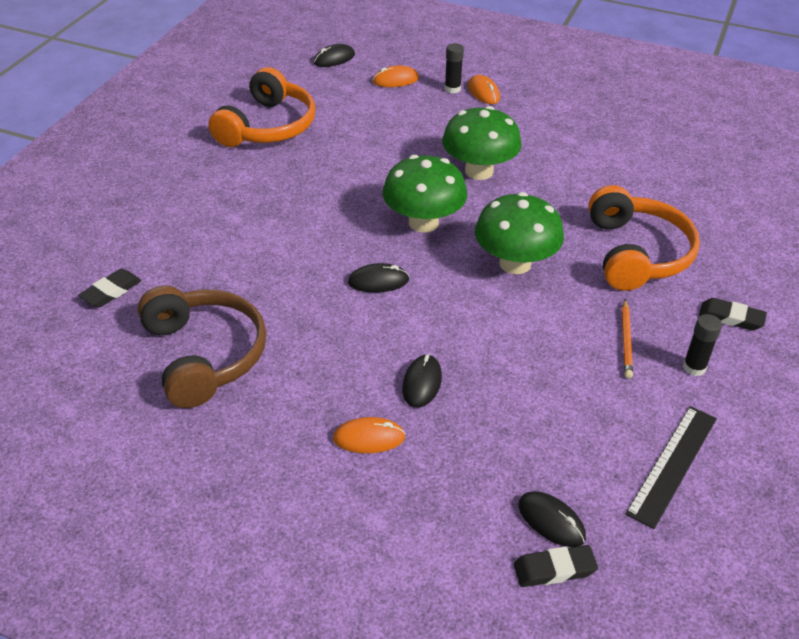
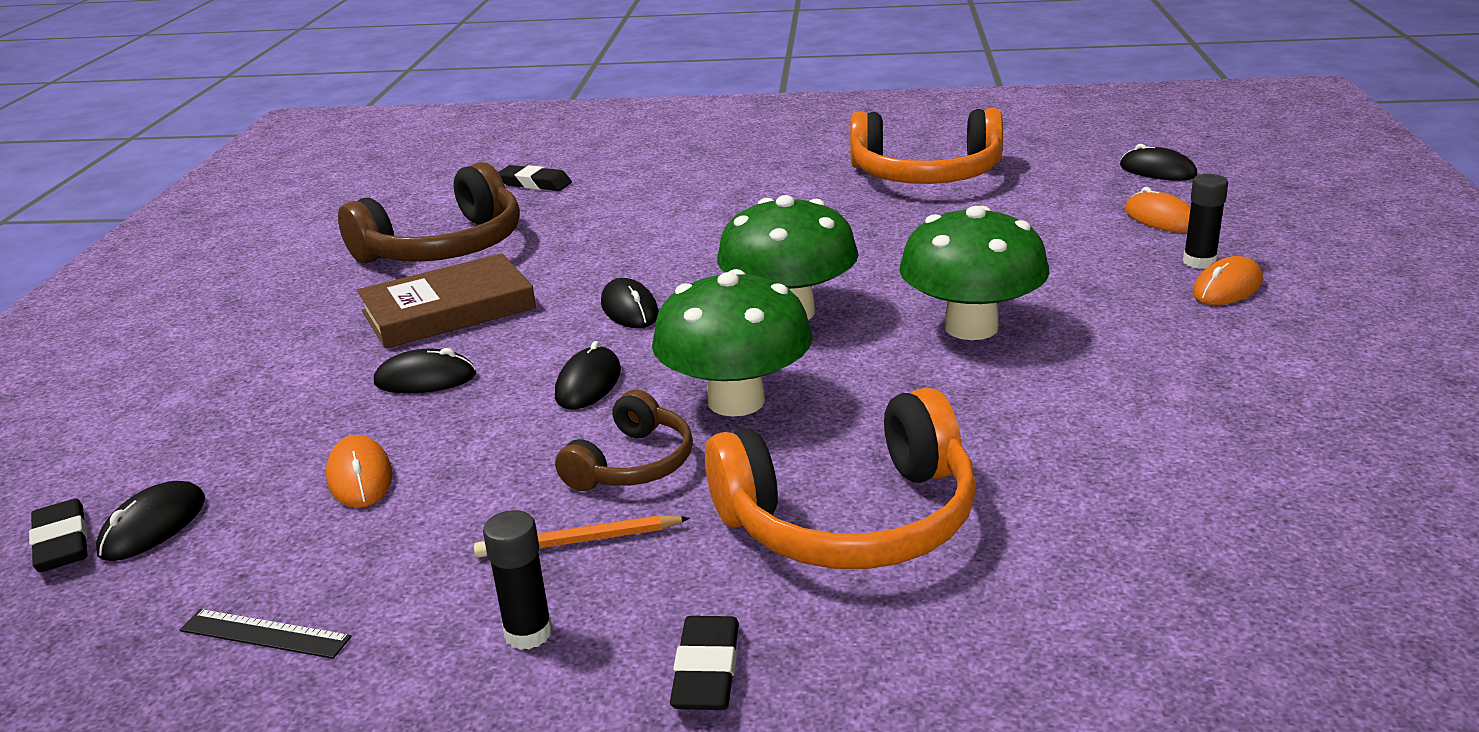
camera: 75 degrees right, 15 degrees down
(322, 363) = (448, 310): none -> brown book
(369, 438) = (316, 365): orange mouse -> orange mouse (360, 477)
(466, 313) = (588, 384): none -> black mouse
(562, 311) = (632, 464): none -> brown headphones
(673, 465) = (264, 634): black ruler -> black ruler, size x0.58

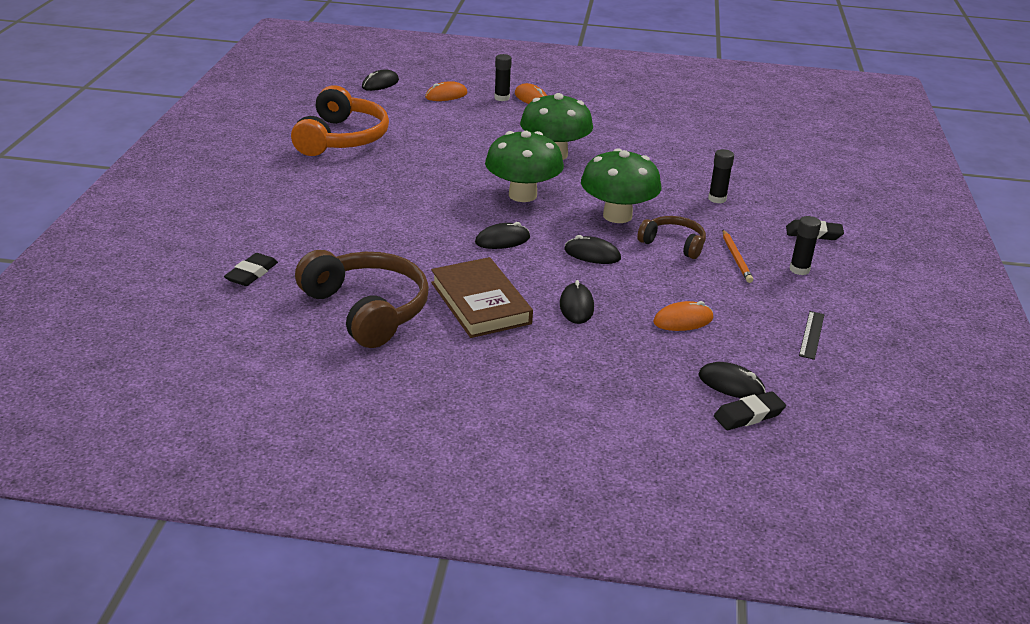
camera: 90 degrees left, 5 degrees up
(851, 519) = (717, 199): orange headphones -> black glue stick

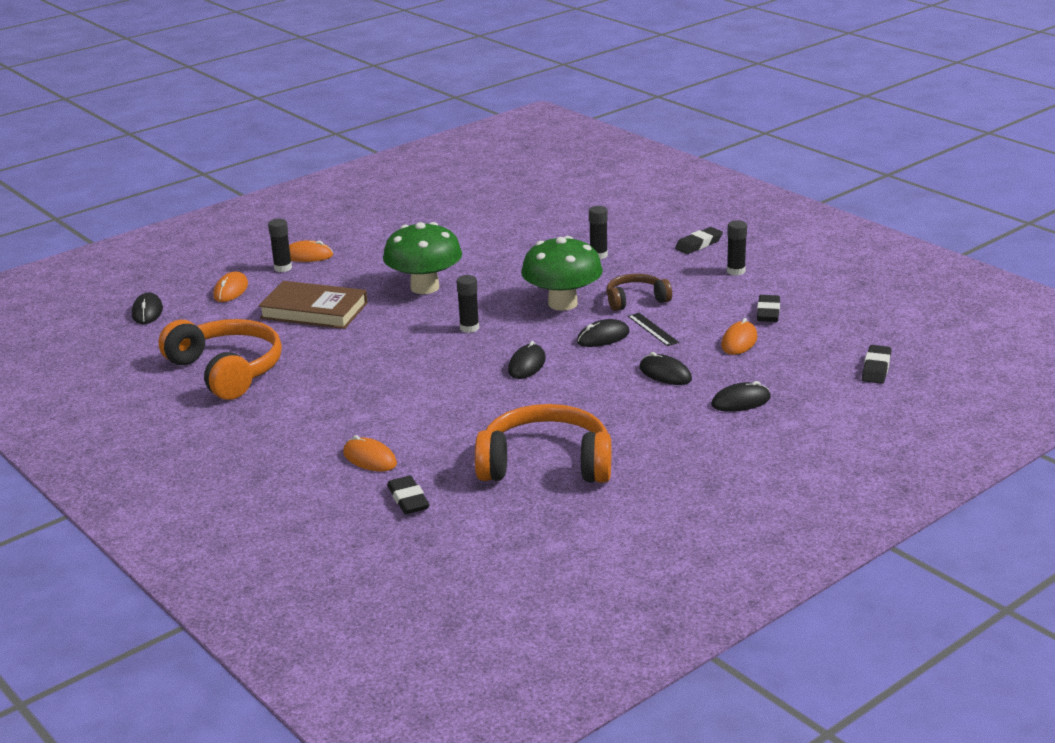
camera: 45 degrees left, 5 degrees down
(290, 235) = (370, 458): none -> orange mouse
(367, 310) = (546, 464): brown headphones -> orange headphones
(480, 303) = (605, 411): brown book -> brown book (314, 311)
(522, 195) = (469, 328): green mushroom -> black glue stick
(731, 384) = (835, 359): black mouse -> black mouse (741, 401)
(736, 258) = (688, 286): orange pencil -> none
(756, 315) = (768, 312): none -> black eraser
(812, 335) = (817, 304): black ruler -> black ruler (653, 329)

